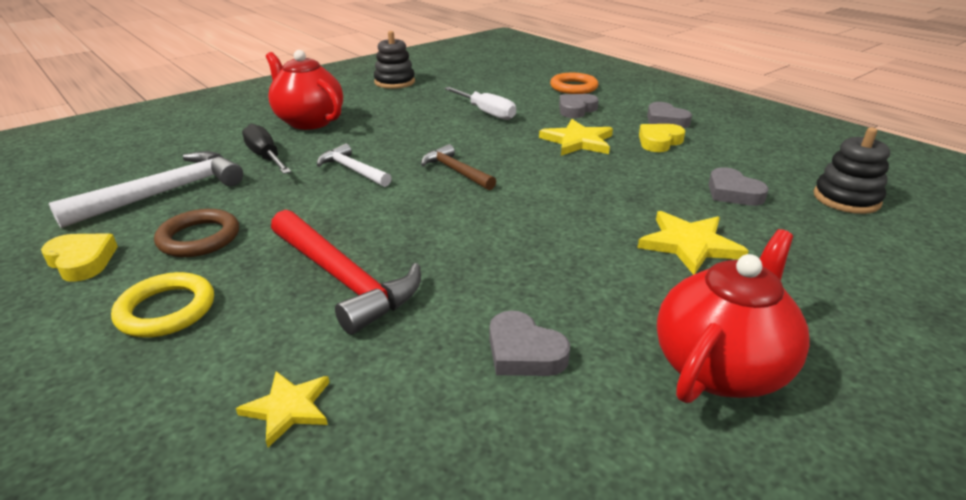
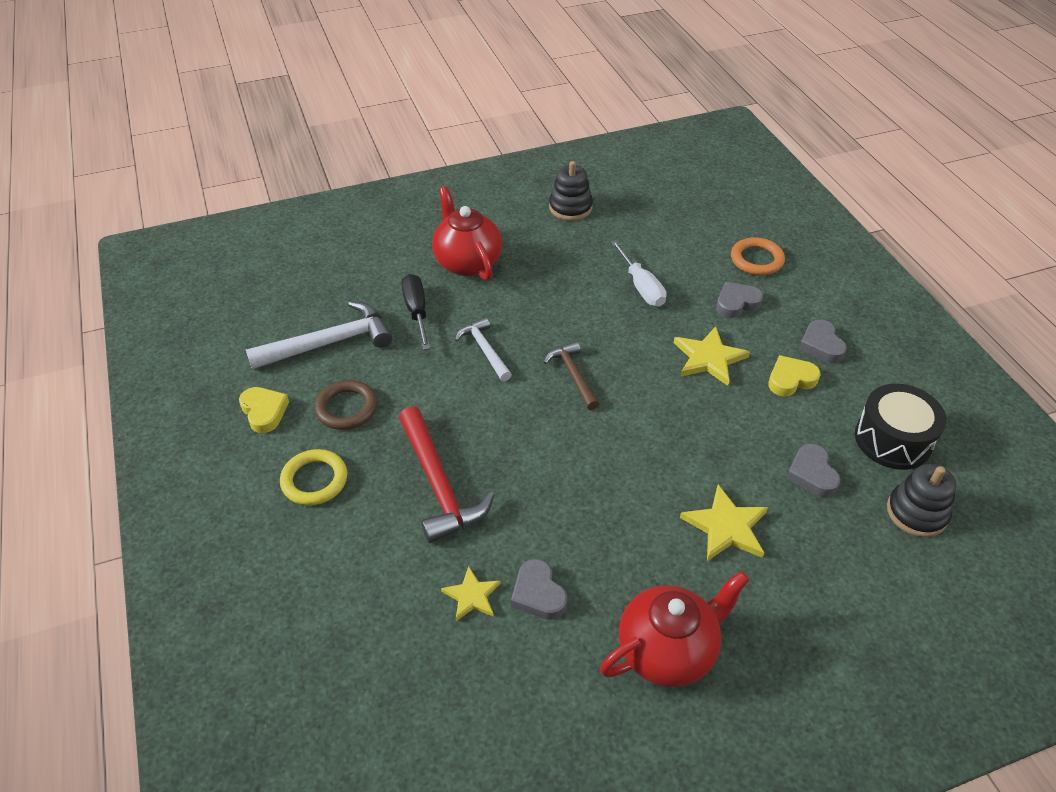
camera: 20 degrees right, 15 degrees up
(288, 408) = (374, 590): yellow star -> yellow star (472, 596)
(777, 160) = (892, 439): none -> black drum

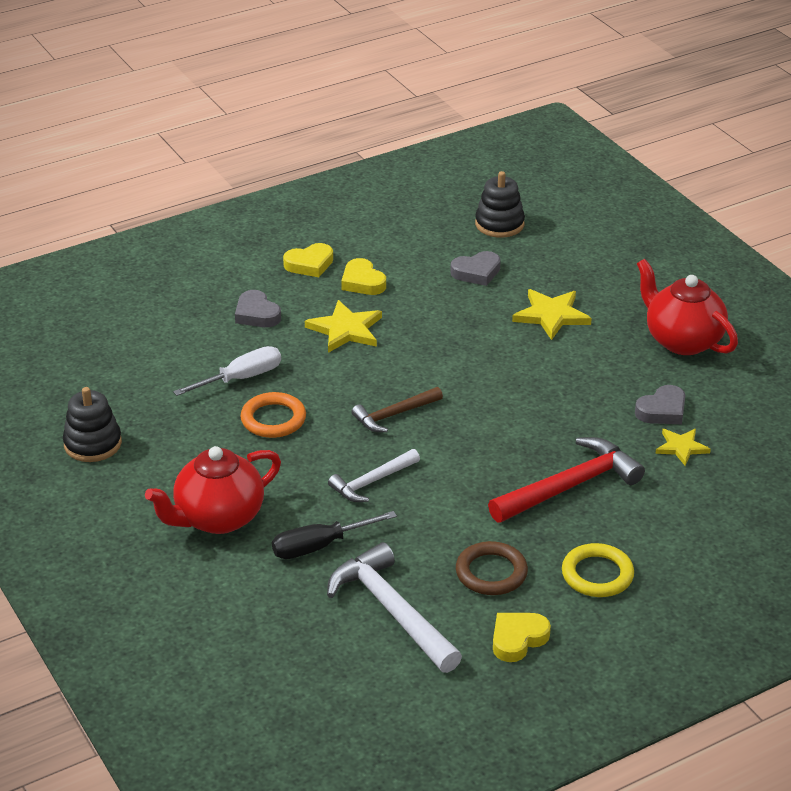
camera: 100 degrees left, 10 degrees down
(756, 260) = (180, 302): orange ring -> orange ring (273, 419)
(821, 345) = (309, 264): grey heart -> yellow heart
(892, 439) = (422, 231): black drum -> none

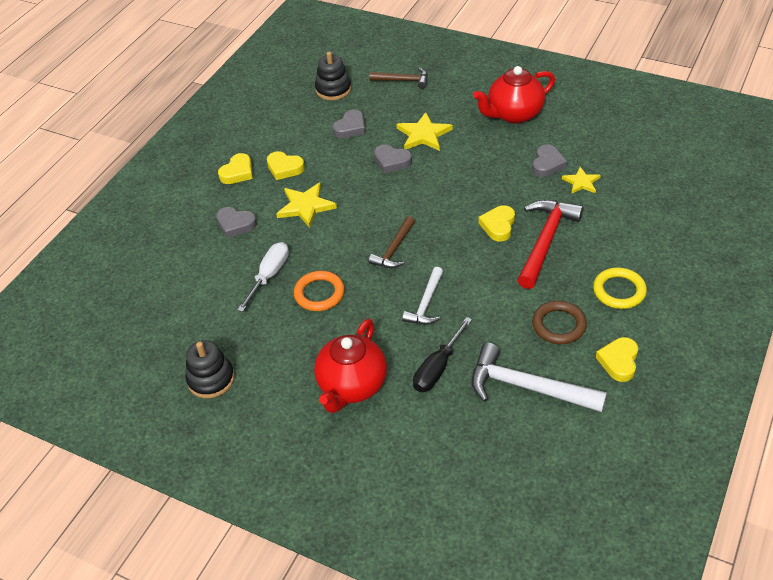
camera: 30 degrees left, 10 degrees up
(485, 327) = (392, 161): none -> grey heart
(533, 446) = (498, 226): none -> yellow heart
(590, 248) = (403, 80): none -> brown hammer
(682, 340) = (514, 114): red teapot -> red teapot turned 45 degrees counterclockwise

